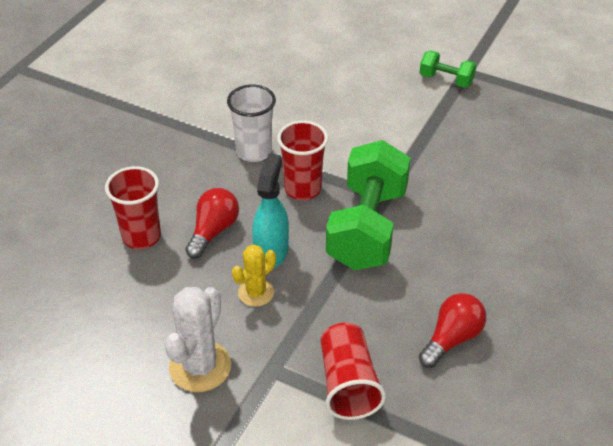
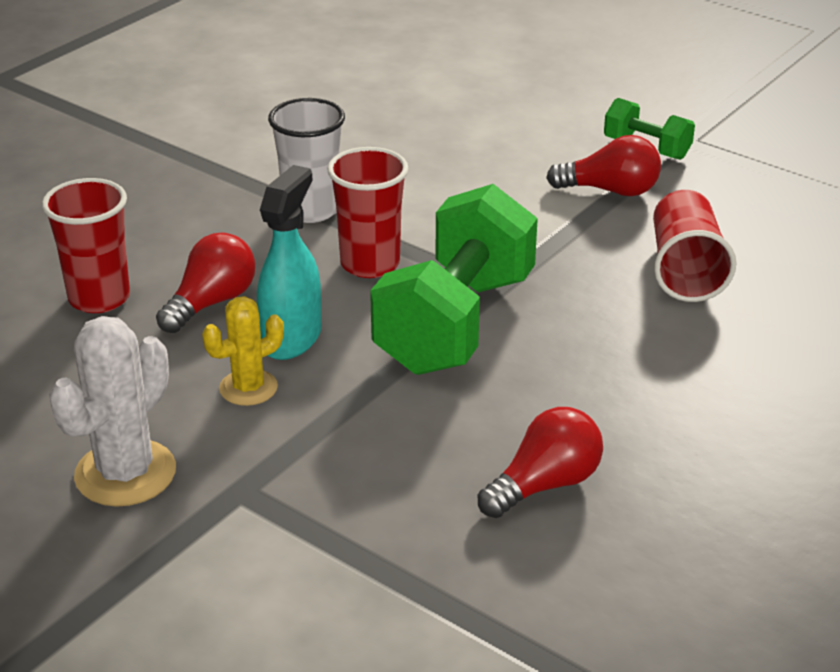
camera: 10 degrees right, 10 degrees down
(348, 383) = (352, 524): red cup -> red cup (685, 270)
(433, 115) = (610, 190): none -> red light bulb

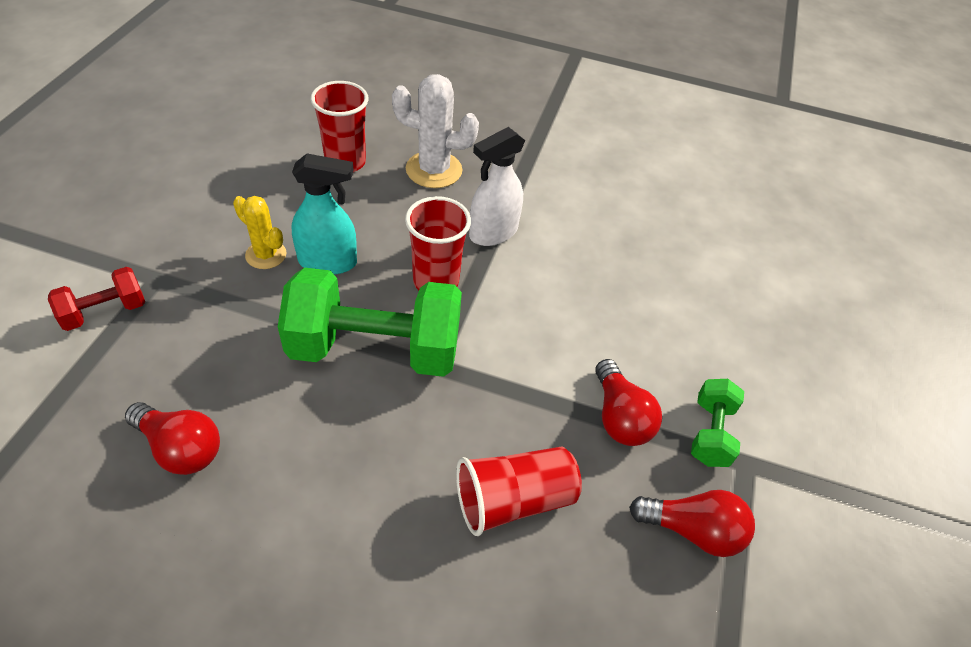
camera: 65 degrees right, 15 degrees up
(125, 473) = (167, 223): white cactus -> white cactus (434, 170)
(211, 302) = (358, 212): red light bulb -> red light bulb (693, 530)
(281, 542) = (105, 312): none -> red dumbbell
(311, 210) = (493, 233): white cup -> white spray bottle

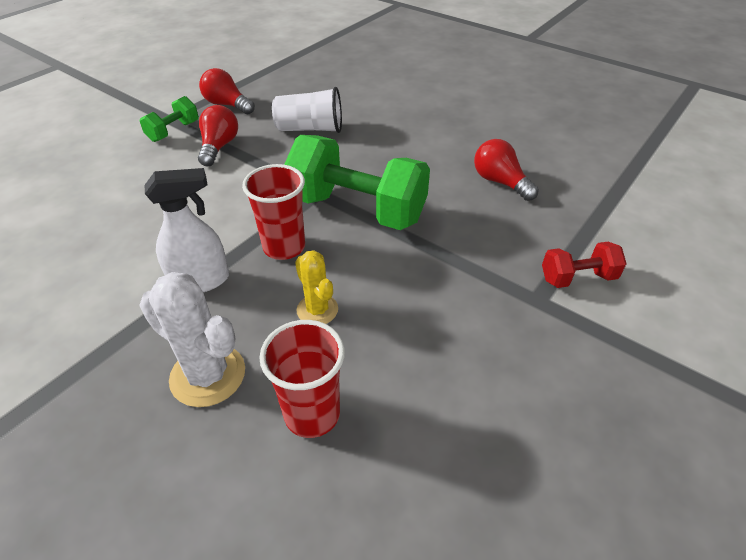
camera: 155 degrees left, 5 degrees down
(266, 255) = (432, 303): yellow cactus -> yellow cactus (317, 310)
(328, 262) = (373, 283): turquoise spray bottle -> none
(513, 500) = (310, 129): red cup -> white cup

